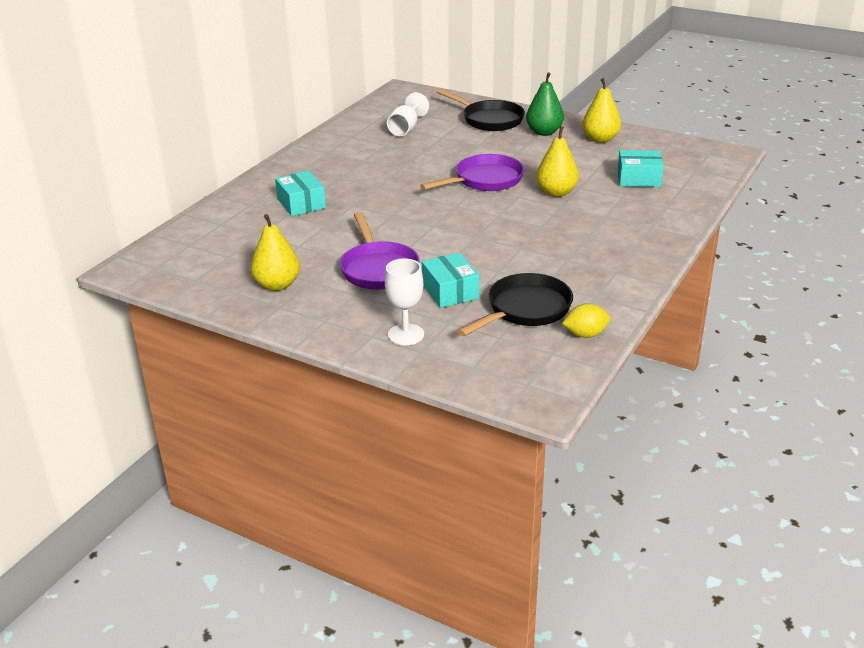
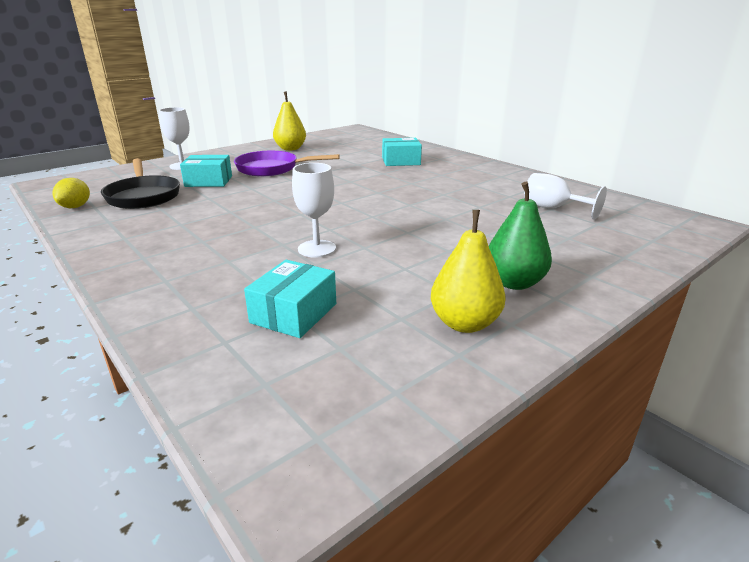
camera: 110 degrees right, 5 degrees down
(485, 180) = (385, 221): purple pan -> none
(489, 120) = (576, 255): black pan -> none
(556, 192) = (317, 249): yellow pear -> white goblet

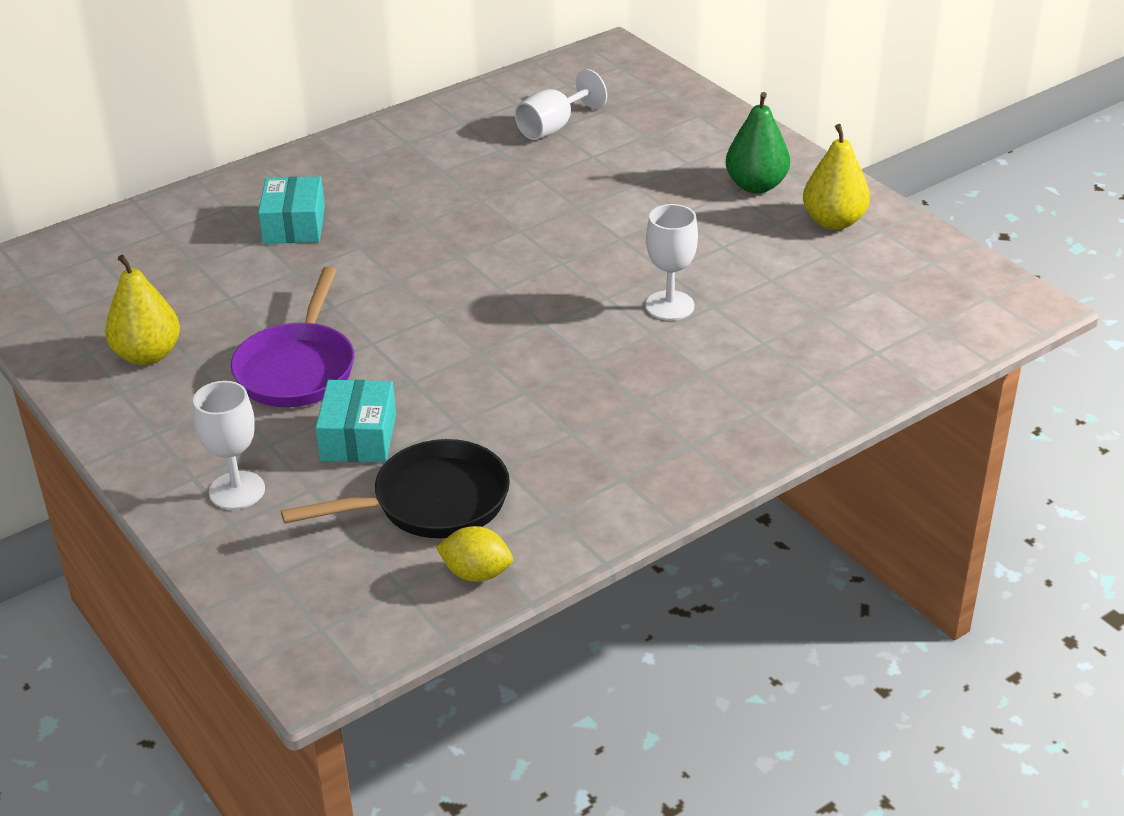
camera: 85 degrees left, 10 degrees up
(294, 313) = (823, 315): turquoise box -> none

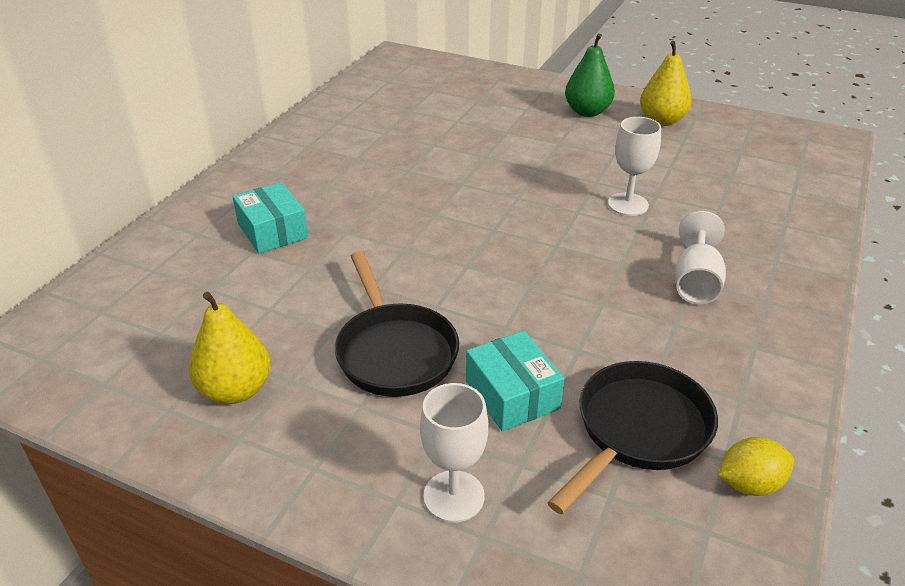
camera: 30 degrees left, 0 degrees up
(298, 368) = (394, 351): purple pan -> black pan
(553, 127) = (408, 109): white goblet -> white goblet (695, 282)

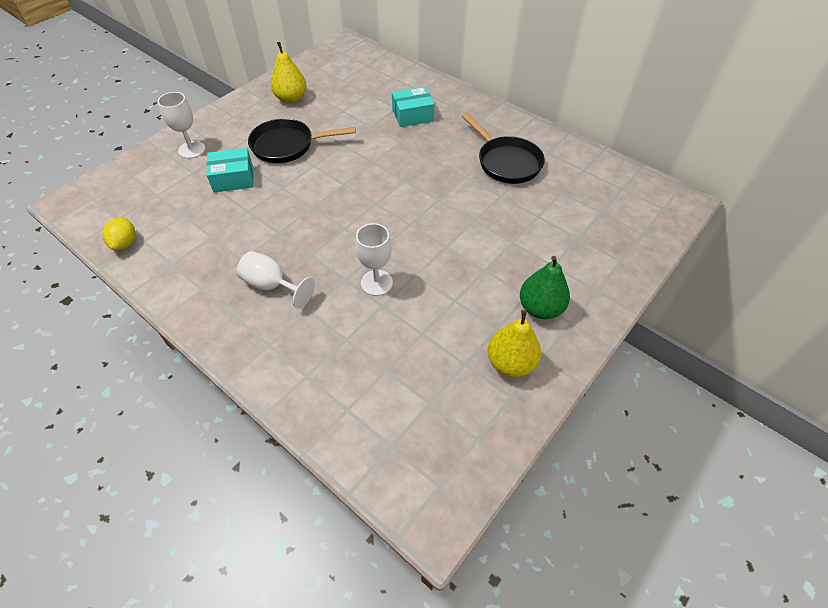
camera: 105 degrees right, 15 degrees up
(638, 430) = (182, 215): black pan -> black pan (506, 162)

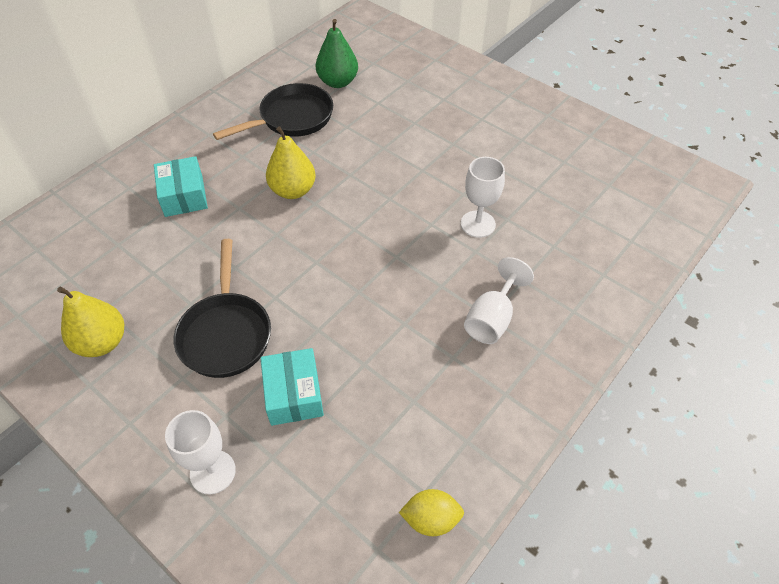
camera: 90 degrees left, 0 degrees up
(510, 363) = (557, 133): yellow pear -> yellow pear (293, 190)
(540, 308) = (495, 111): green pear -> green pear (338, 82)

